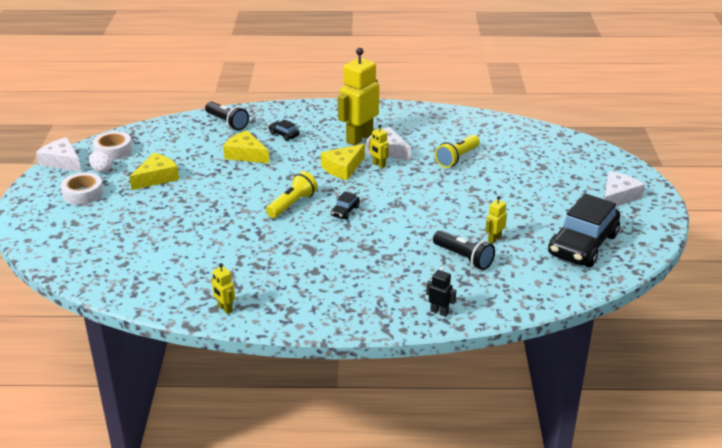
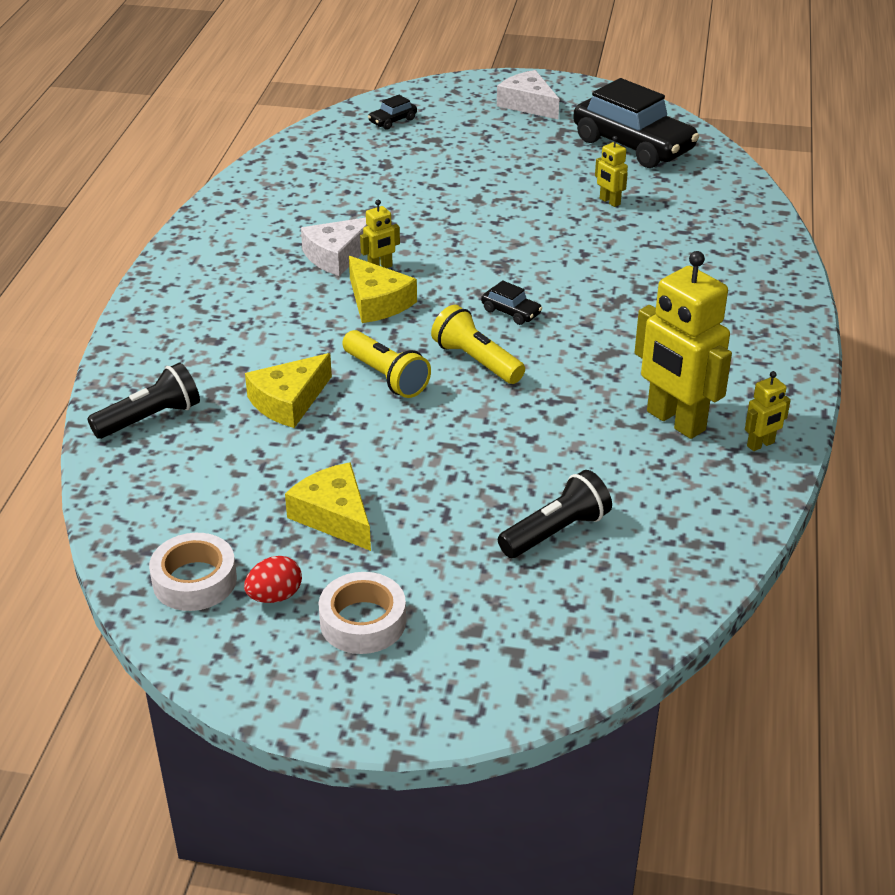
camera: 80 degrees left, 5 degrees up
(62, 162) = (212, 662): white cheese -> none
(101, 170) = (275, 596): white egg -> red egg
(284, 135) = (233, 353): black car -> black car (392, 121)
(359, 138) = (283, 277): yellow robot -> yellow robot (675, 421)
(439, 312) = (771, 263): black robot -> none
(457, 158) = (386, 199): yellow flashlight -> yellow flashlight (386, 376)
(463, 258) = (650, 229): black flashlight -> black flashlight (555, 532)

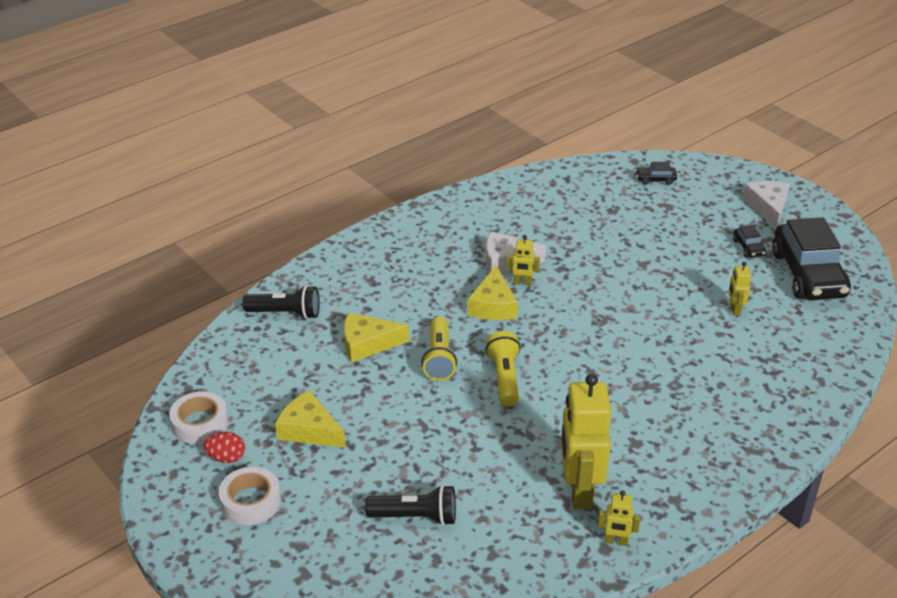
camera: 40 degrees right, 0 degrees up
(334, 516) = (309, 430): yellow cheese -> yellow cheese turned 60 degrees counterclockwise
(511, 312) = (566, 356): black car -> black car (748, 248)

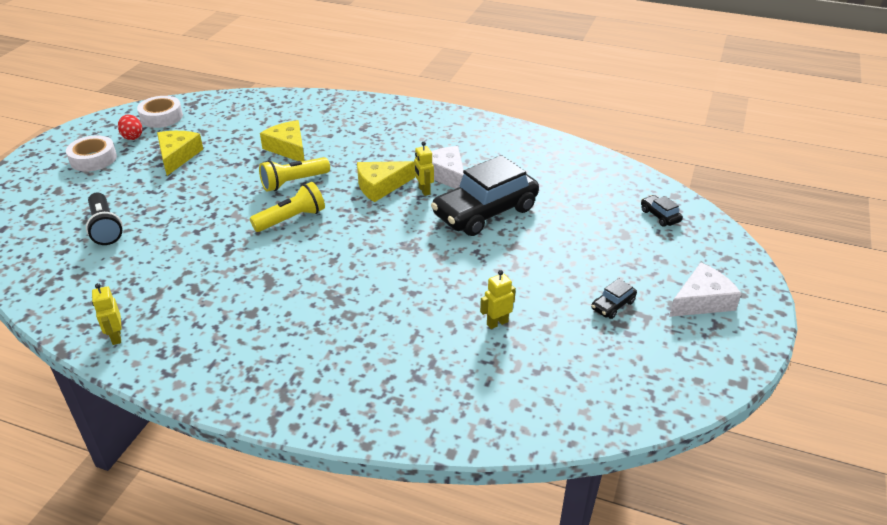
camera: 60 degrees right, 0 degrees up
(285, 313) = (297, 108): black flashlight -> none
(579, 491) = (170, 298): yellow robot -> none
(808, 274) = (610, 361): black car -> black car (485, 212)

